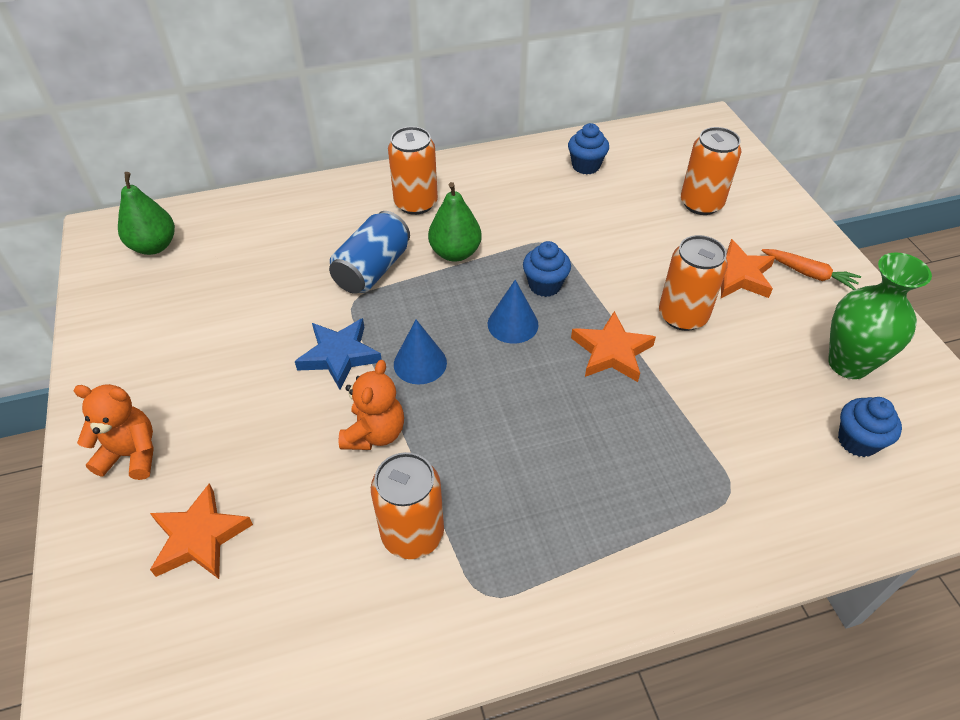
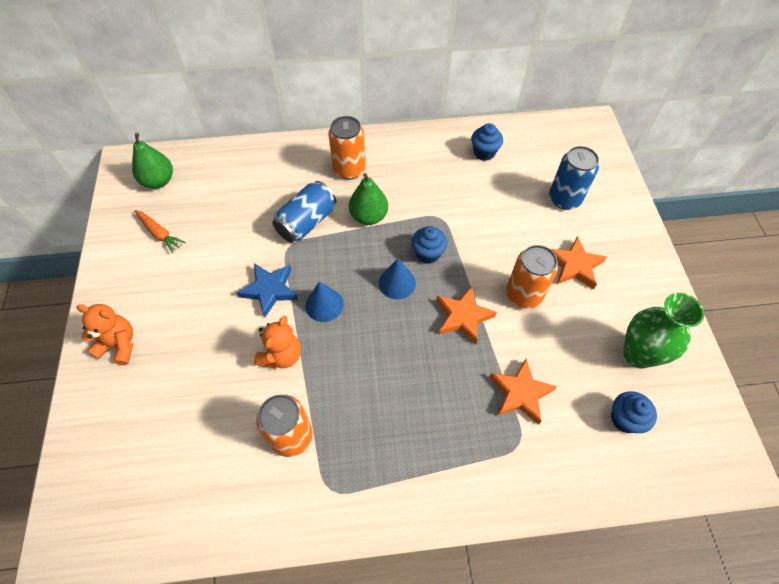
camera: 10 degrees right, 10 degrees up
(199, 537) = (153, 414): orange star -> orange star (520, 393)
(701, 204) = (564, 199): orange can -> blue can
(809, 274) = (631, 273): orange carrot -> orange carrot (159, 233)

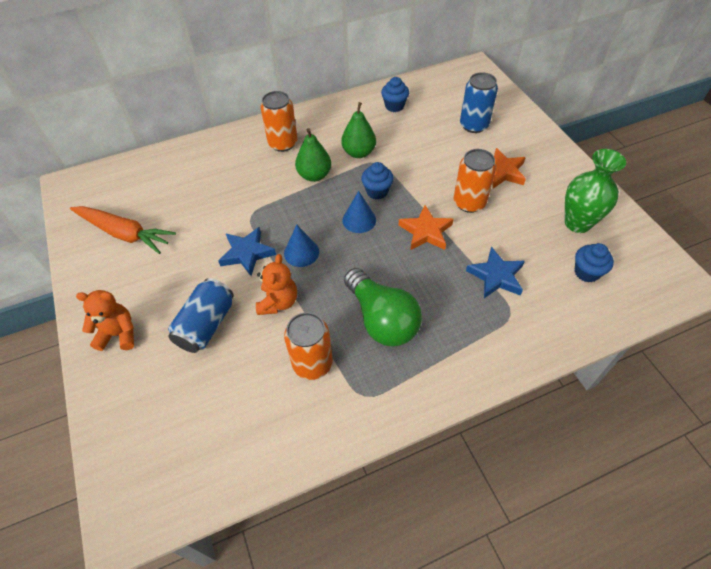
camera: 15 degrees left, 5 degrees down
(159, 181) = (107, 191): green pear -> green pear (359, 152)
(159, 233) = (124, 233): orange carrot -> orange carrot, size x1.75
(306, 222) = (260, 192): blue can -> blue can (206, 325)
(379, 407) = (381, 319): none -> green light bulb
(520, 393) = (496, 276): orange star -> blue star

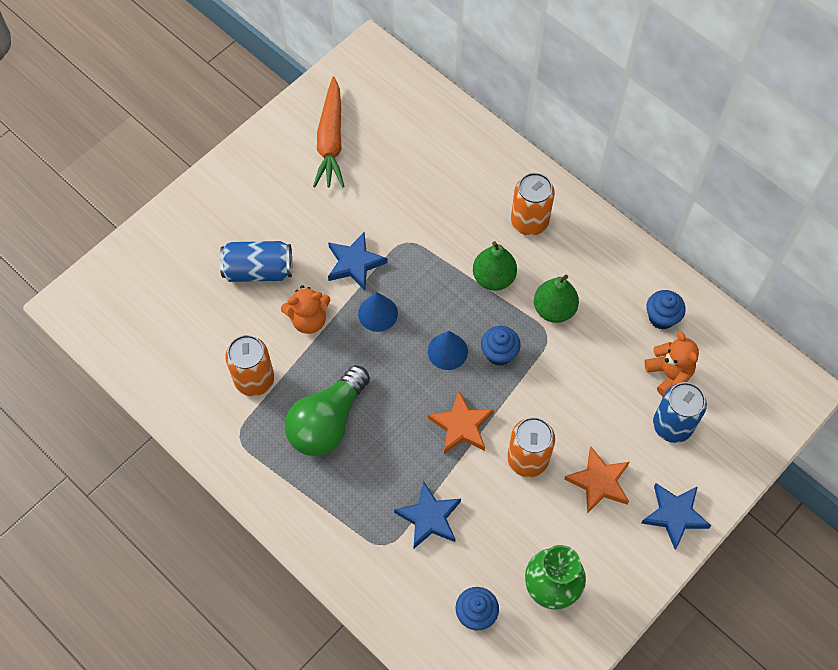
camera: 65 degrees right, 10 degrees up
(118, 334) = (220, 204): orange teddy bear -> orange teddy bear (669, 374)
(538, 144) = (674, 515): none -> blue star

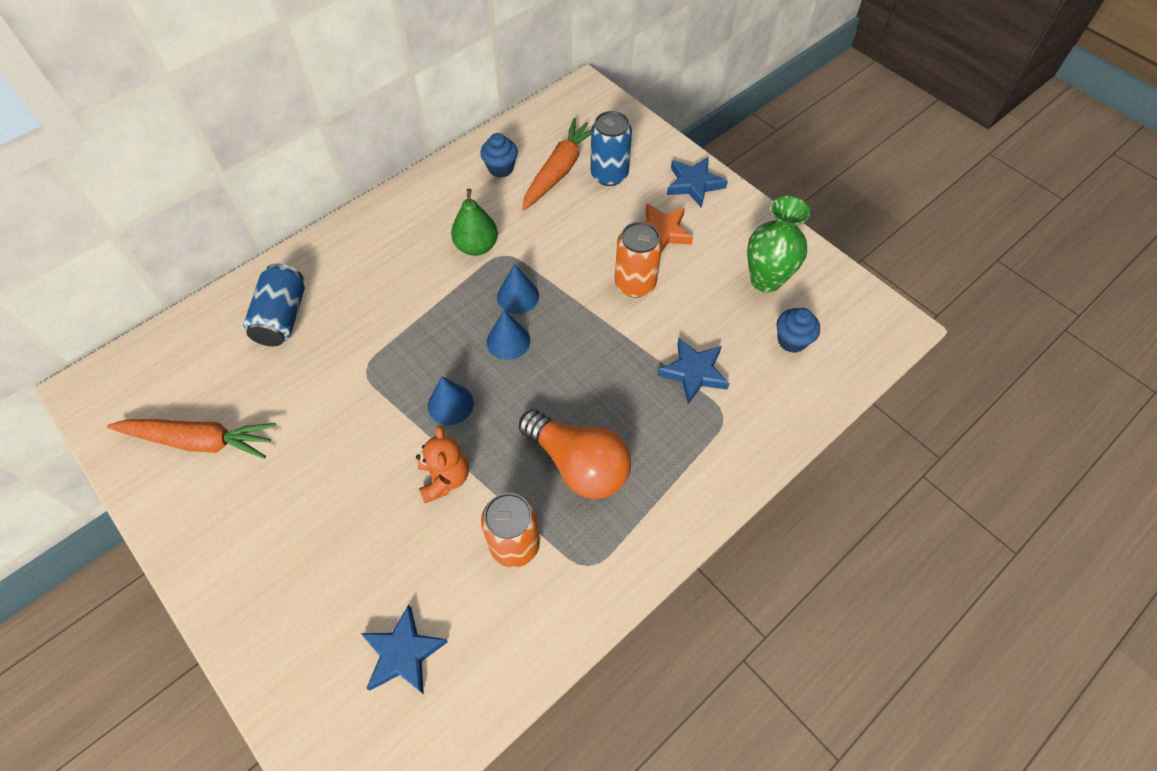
camera: 85 degrees left, 5 degrees down
(258, 270) = (363, 535): blue can -> blue can (282, 317)
(327, 422) = (578, 464): green light bulb -> orange light bulb
(354, 263) = (380, 424): blue star -> blue star (403, 653)
(461, 426) = (595, 336): orange star -> none
(493, 278) = (430, 293): green pear -> none
(499, 353) = (518, 296): blue cupcake -> blue cone
(529, 222) = (371, 256): orange can -> none
(669, 374) = (559, 170): orange teddy bear -> orange carrot

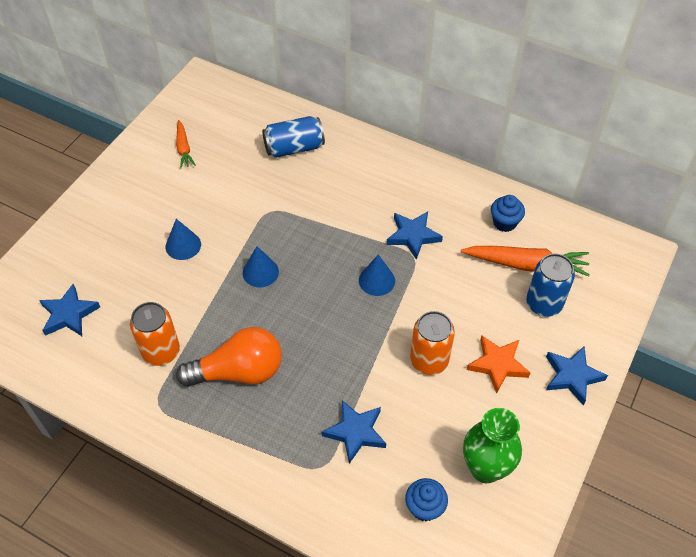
camera: 70 degrees right, 5 degrees down
(200, 441) = (184, 148): orange carrot -> orange carrot, size x0.57
(444, 478) = (199, 291): orange teddy bear -> none
(476, 246) = (413, 236): green pear -> blue star
(508, 341) = (331, 289): blue cone -> blue cone (183, 245)
(578, 464) = (238, 372): orange light bulb -> orange light bulb turned 120 degrees counterclockwise

